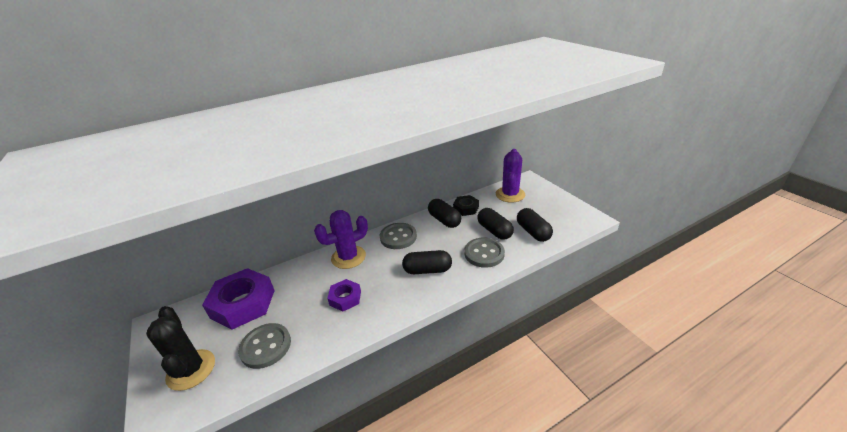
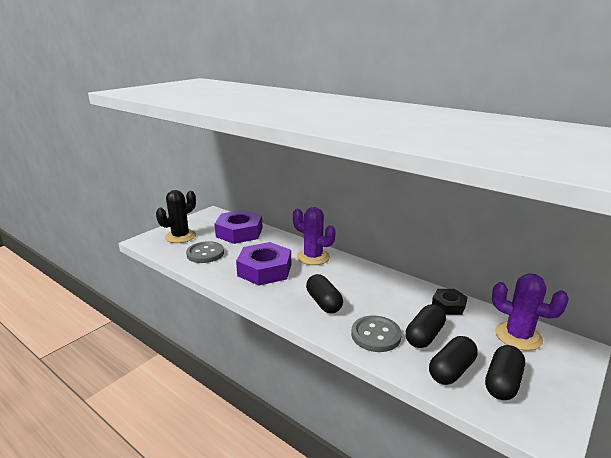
camera: 65 degrees right, 10 degrees down
(345, 298) = (264, 270): purple nut -> purple nut, size x1.88
(398, 237) = (359, 274): grey button -> none
(444, 220) = (411, 295): black capsule -> black capsule (502, 383)
(510, 194) = (518, 336): purple cactus -> purple cactus turned 45 degrees clockwise

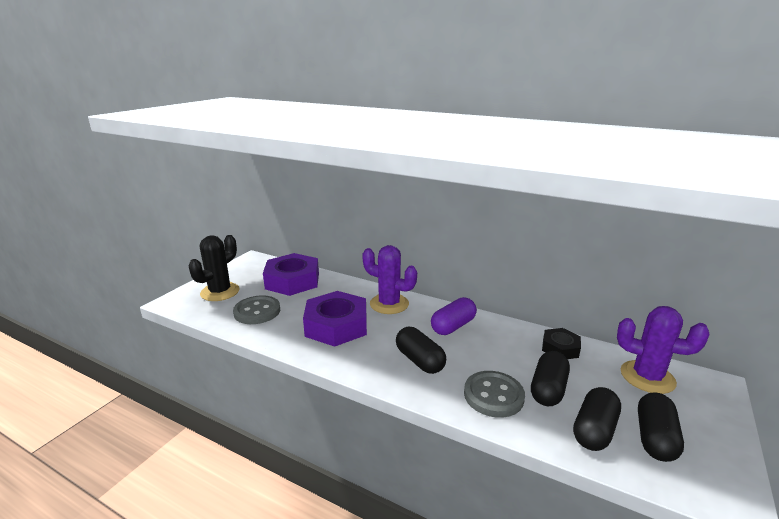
camera: 10 degrees left, 0 degrees up
(361, 279) = (453, 326): none -> purple capsule

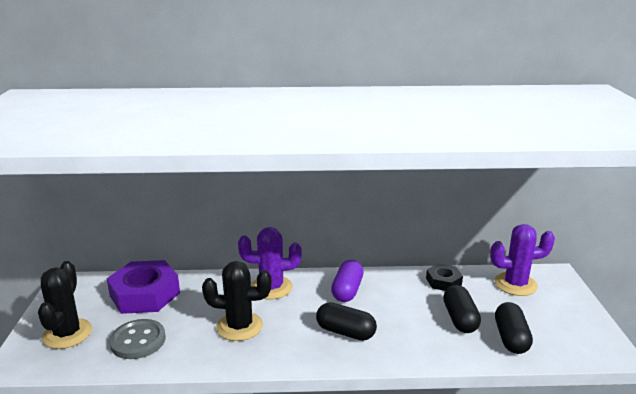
camera: 30 degrees left, 0 degrees up
(336, 325) = (239, 326): purple nut -> black cactus
(493, 395) = (426, 339): grey button -> none
(655, 438) = (549, 328): black capsule -> none

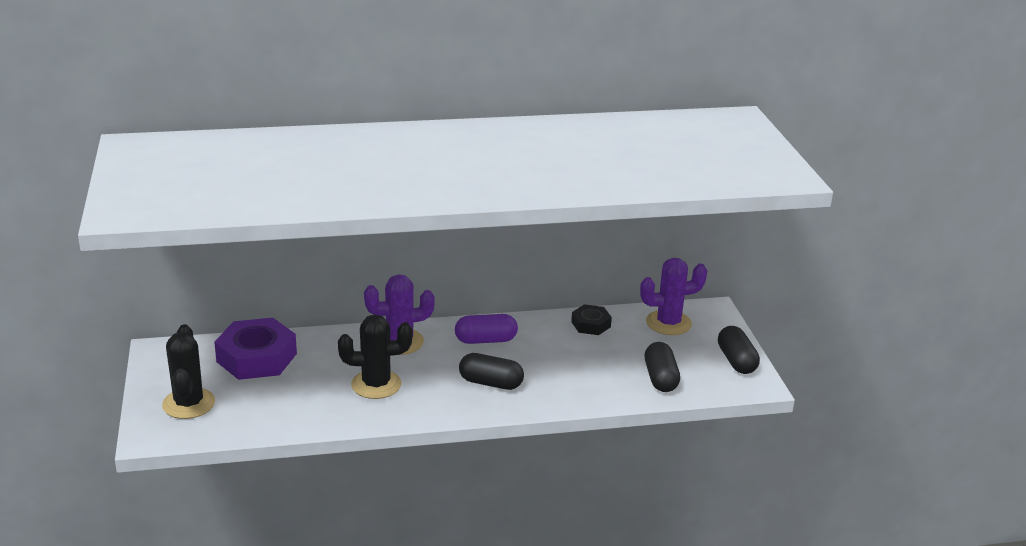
camera: 10 degrees left, 5 degrees up
(138, 341) = (270, 405): grey button -> none
(347, 290) = (486, 340): purple capsule -> purple capsule turned 75 degrees clockwise
(460, 319) = (609, 363): black capsule -> black capsule (736, 361)

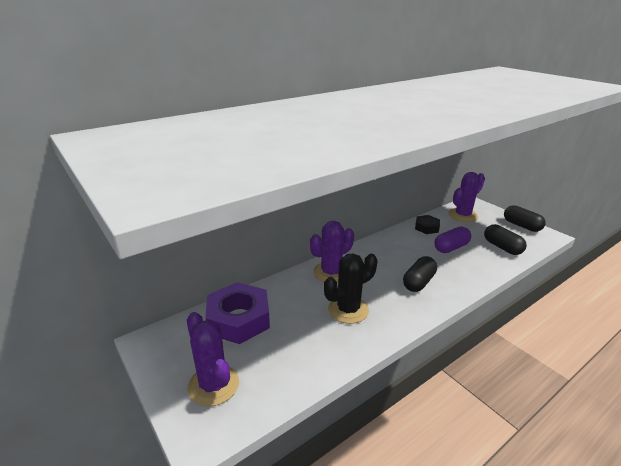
camera: 25 degrees left, 0 degrees up
(188, 404) = (213, 385): black cactus -> purple cactus
(486, 340) = (382, 254): purple capsule -> purple capsule (451, 248)
(490, 383) = (418, 282): black capsule -> black capsule turned 45 degrees counterclockwise

